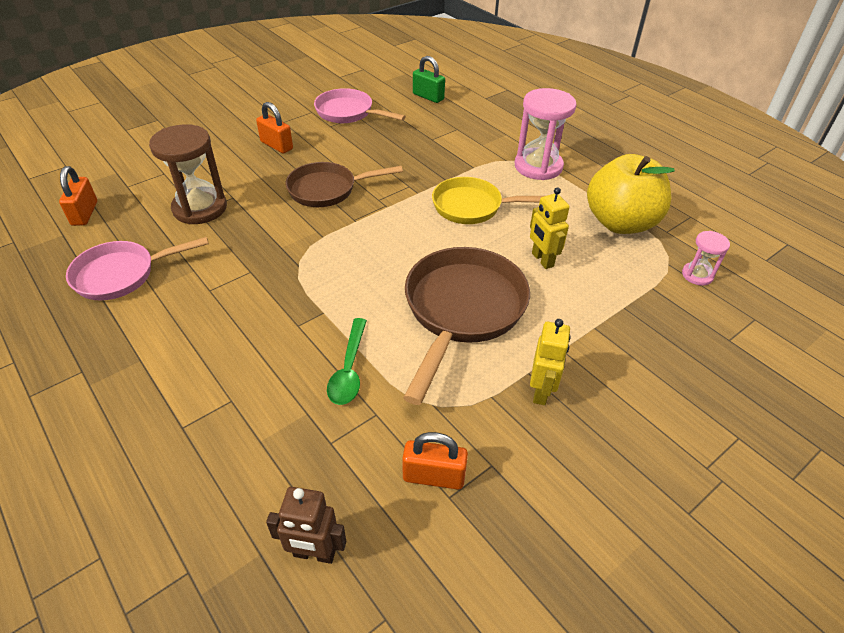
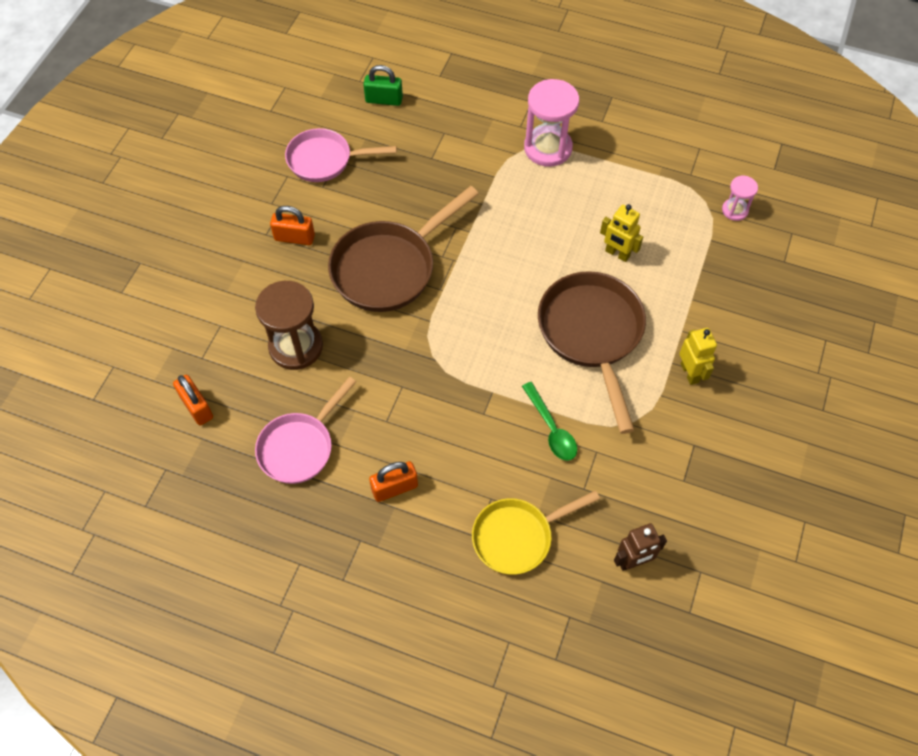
camera: 30 degrees left, 15 degrees up
(327, 190) = (389, 268): brown pan -> brown pan, size x1.51
(433, 476) = (665, 473): orange padlock -> orange padlock (394, 488)
(472, 207) = (526, 224): yellow pan -> yellow pan (517, 537)
(620, 223) = (651, 183): yellow apple -> none

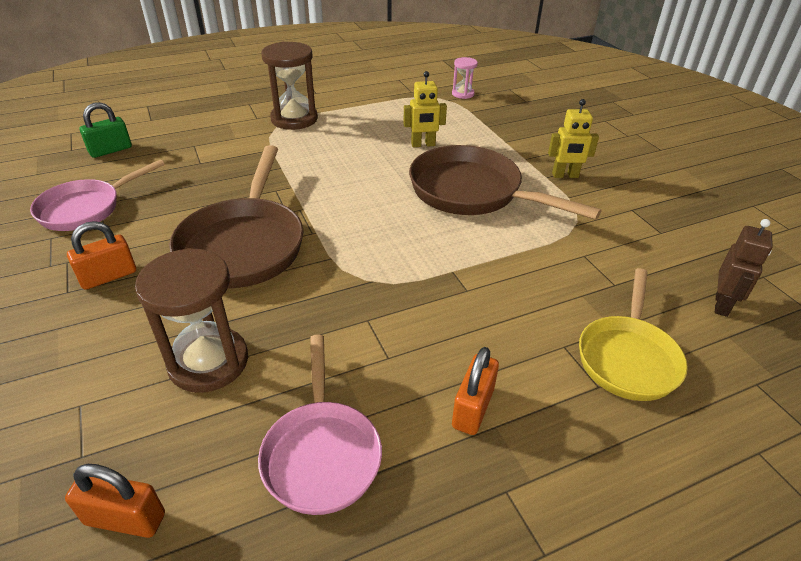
camera: 45 degrees left, 20 degrees down
(548, 148) = (294, 119): pink hourglass -> brown hourglass
(551, 429) = (533, 264): green spoon -> none
(690, 373) = (565, 175): yellow robot -> yellow robot turned 150 degrees clockwise

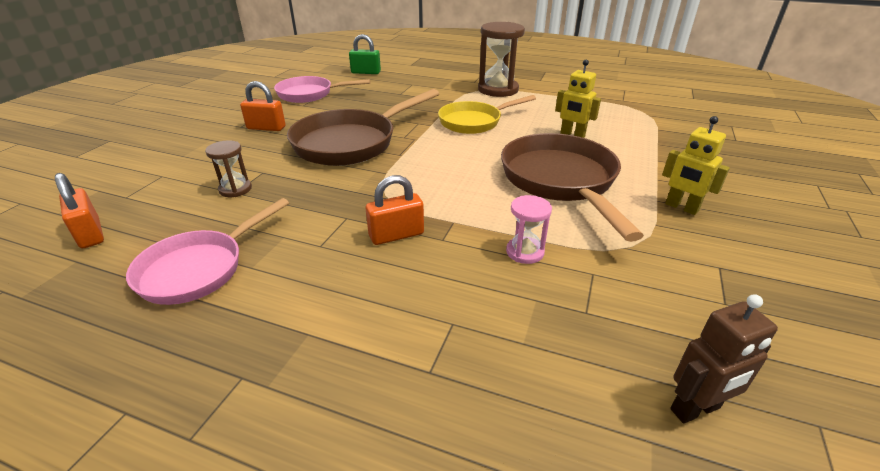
camera: 45 degrees right, 5 degrees down
(208, 362) = (235, 189): brown hourglass -> brown hourglass, size x0.52
(463, 94) = (671, 115): pink hourglass -> pink hourglass (525, 252)
(473, 408) = (314, 311): orange padlock -> orange padlock (396, 235)
(628, 357) = (496, 372): yellow pan -> yellow pan (474, 122)

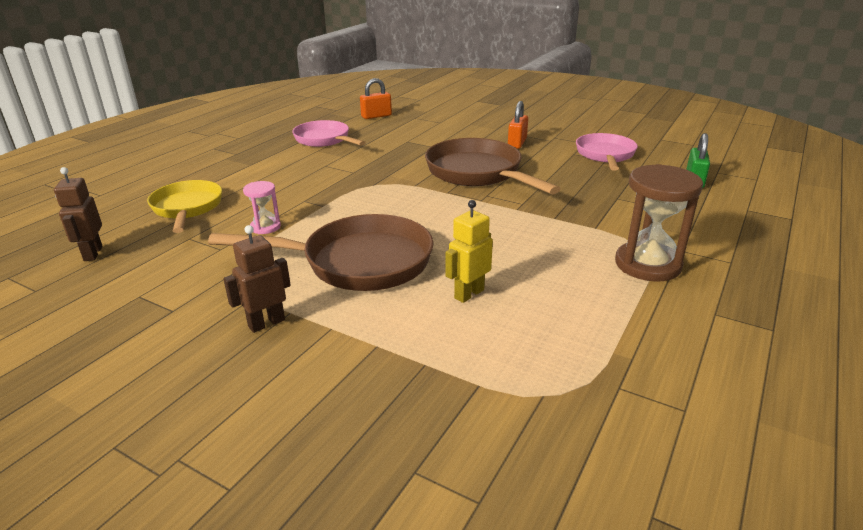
camera: 100 degrees right, 5 degrees down
(235, 189) = (410, 141): brown hourglass -> none
(396, 235) = (320, 186): orange padlock -> none
(474, 122) = (522, 234): yellow pan -> yellow pan (187, 208)
(681, 207) = (266, 323): yellow robot -> brown robot

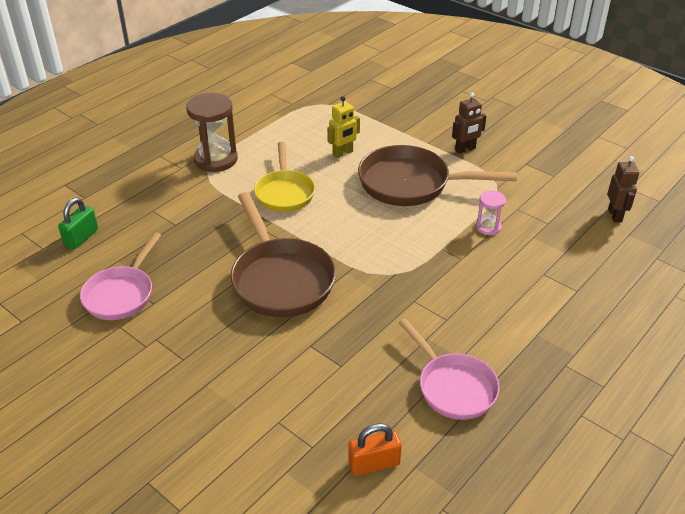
camera: 170 degrees left, 10 degrees up
(187, 208) = (569, 261): yellow pan -> yellow pan (284, 192)
(517, 143) = (202, 337): orange padlock -> none

